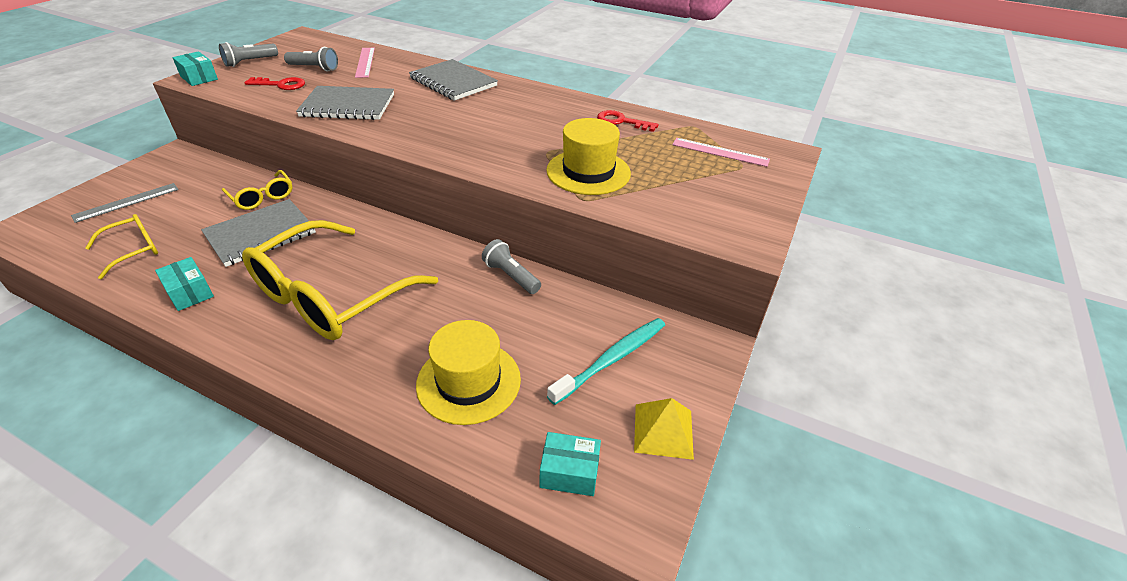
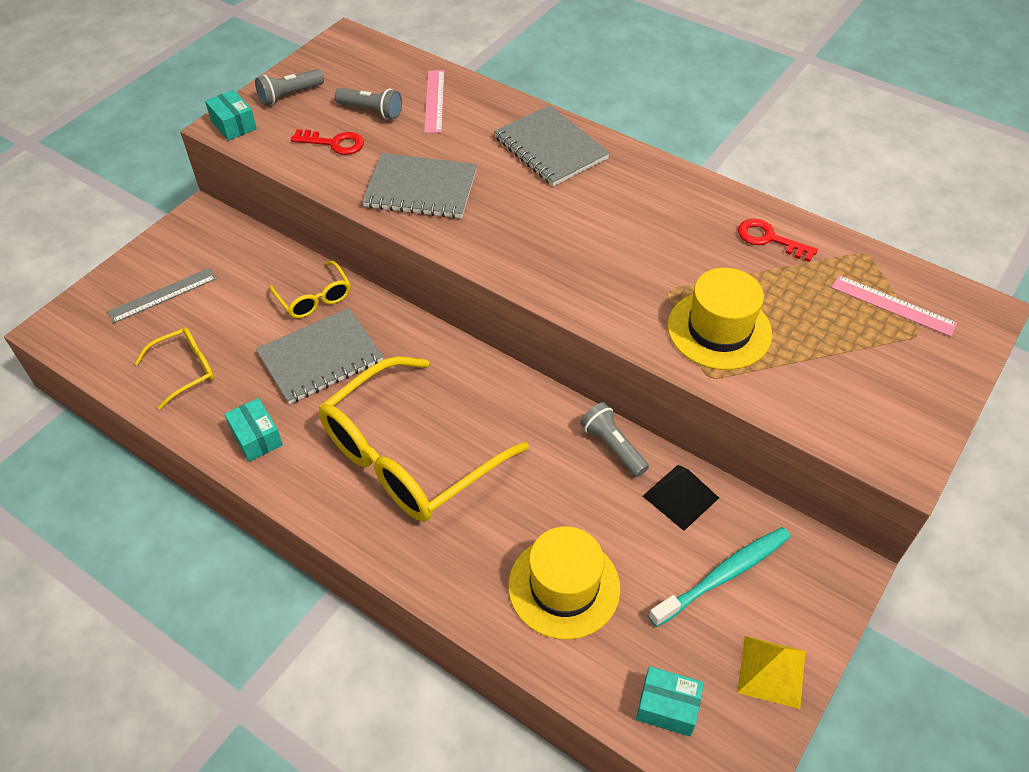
camera: 10 degrees right, 10 degrees up
(570, 306) = (680, 497): none -> black pyramid

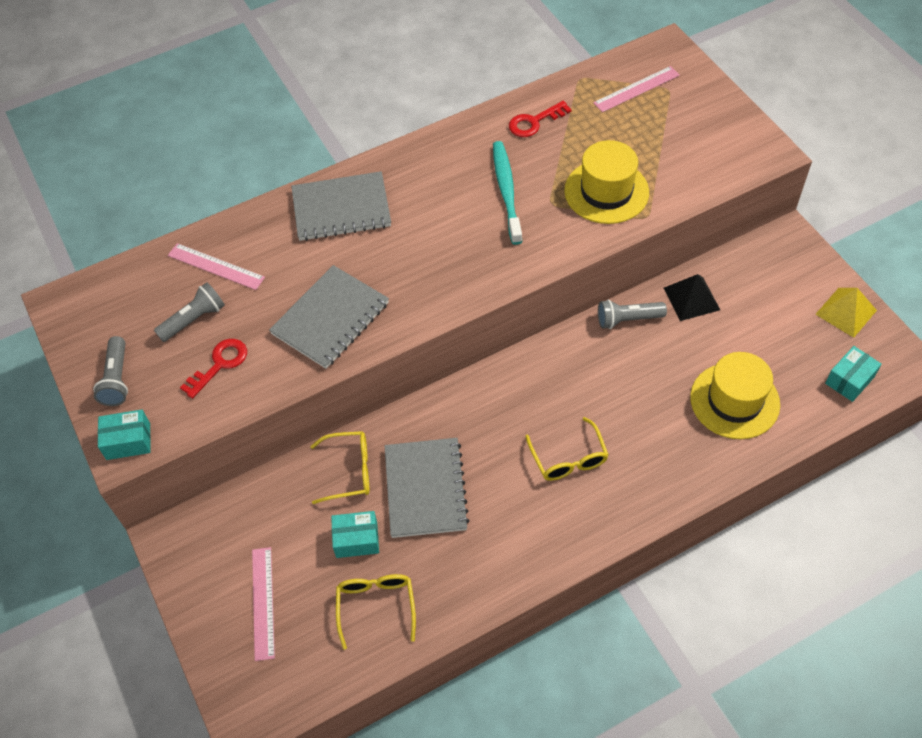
camera: 60 degrees left, 5 degrees up
(162, 295) = (263, 602): grey ruler -> pink ruler
(256, 437) = (489, 567): turquoise box -> turquoise box (356, 539)
(408, 456) = (568, 458): yellow glasses -> yellow glasses, size x0.46
(723, 575) = (765, 304): turquoise toothbrush -> turquoise toothbrush (506, 191)

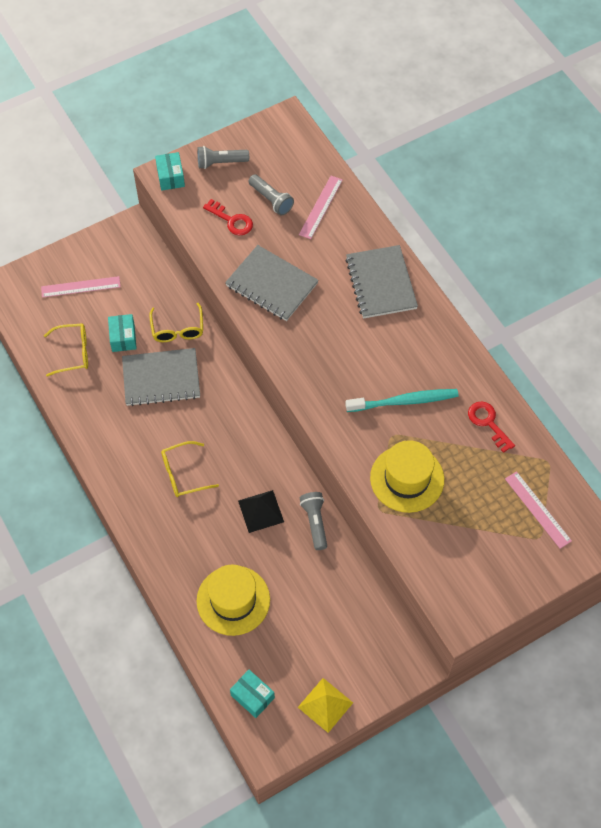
camera: 85 degrees right, 5 degrees up
(691, 298) = (338, 575): black pyramid -> black pyramid (261, 511)

